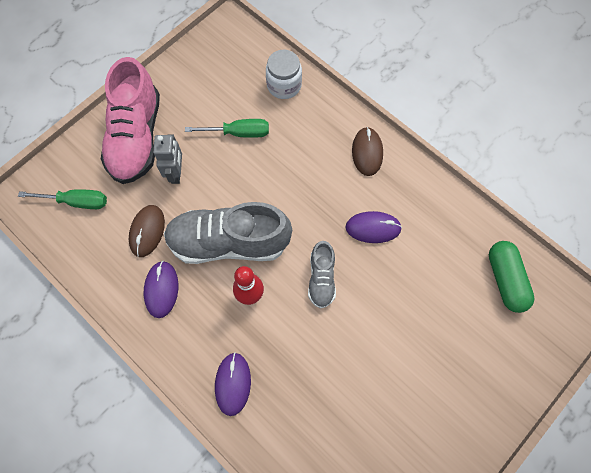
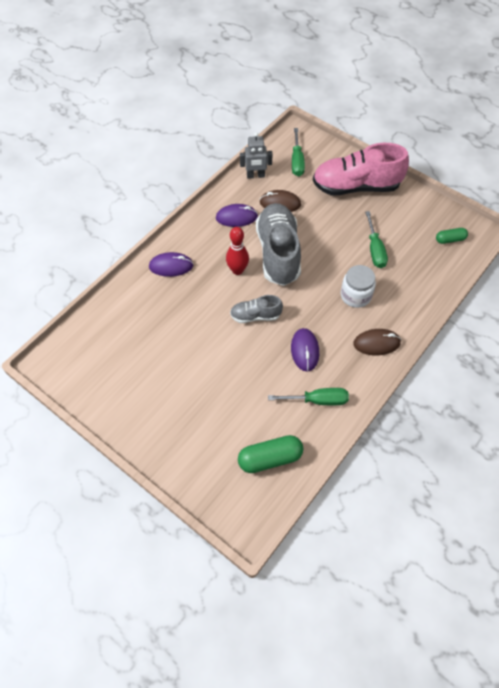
camera: 85 degrees right, 10 degrees down
(176, 173) = (330, 214): grey robot -> grey robot (255, 176)
(235, 55) = (450, 239): none -> green capsule
(284, 85) = (429, 277): white jar -> white jar (355, 295)
(436, 222) = (318, 400): none -> green screwdriver

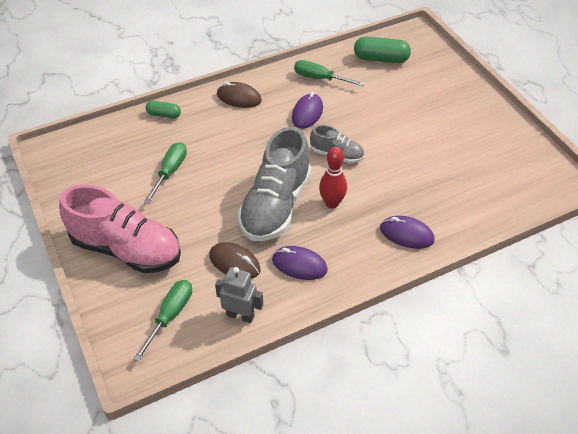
camera: 155 degrees left, 10 degrees down
(355, 295) = (226, 138): white jar -> none
(450, 239) = (85, 154): green capsule -> green capsule (164, 114)

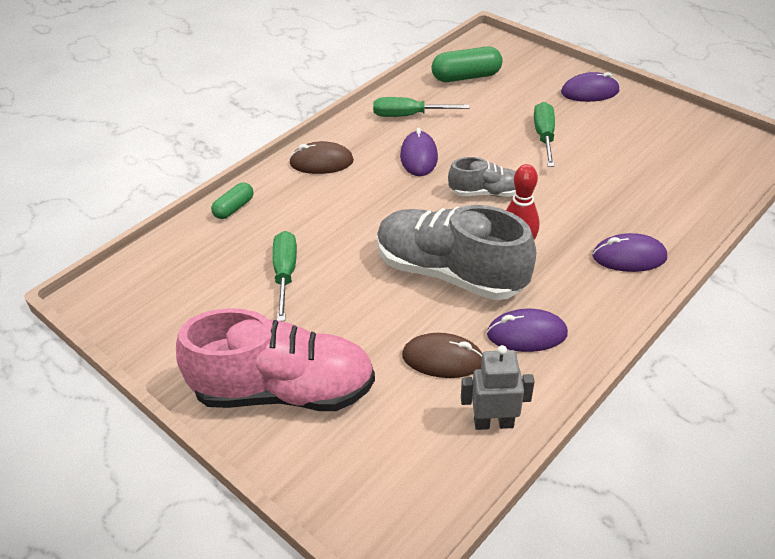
camera: 20 degrees left, 5 degrees down
(164, 114) = (234, 208): green capsule -> green capsule turned 45 degrees counterclockwise
(170, 315) = (399, 456): green screwdriver -> green screwdriver (544, 136)
(276, 205) = (450, 273): grey shoe -> grey shoe turned 120 degrees clockwise
(466, 97) = (589, 92): none -> purple mouse

